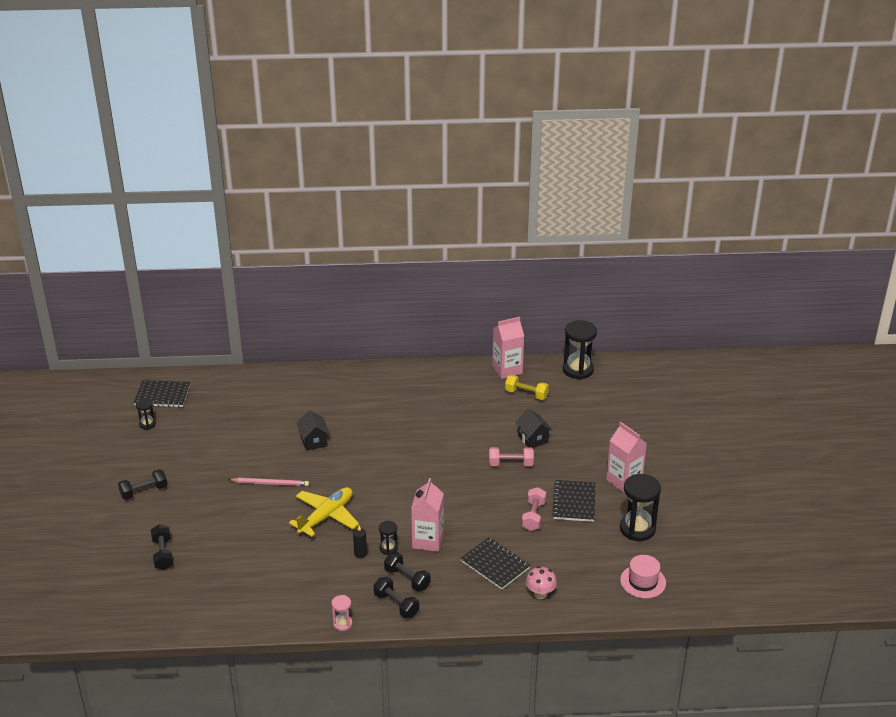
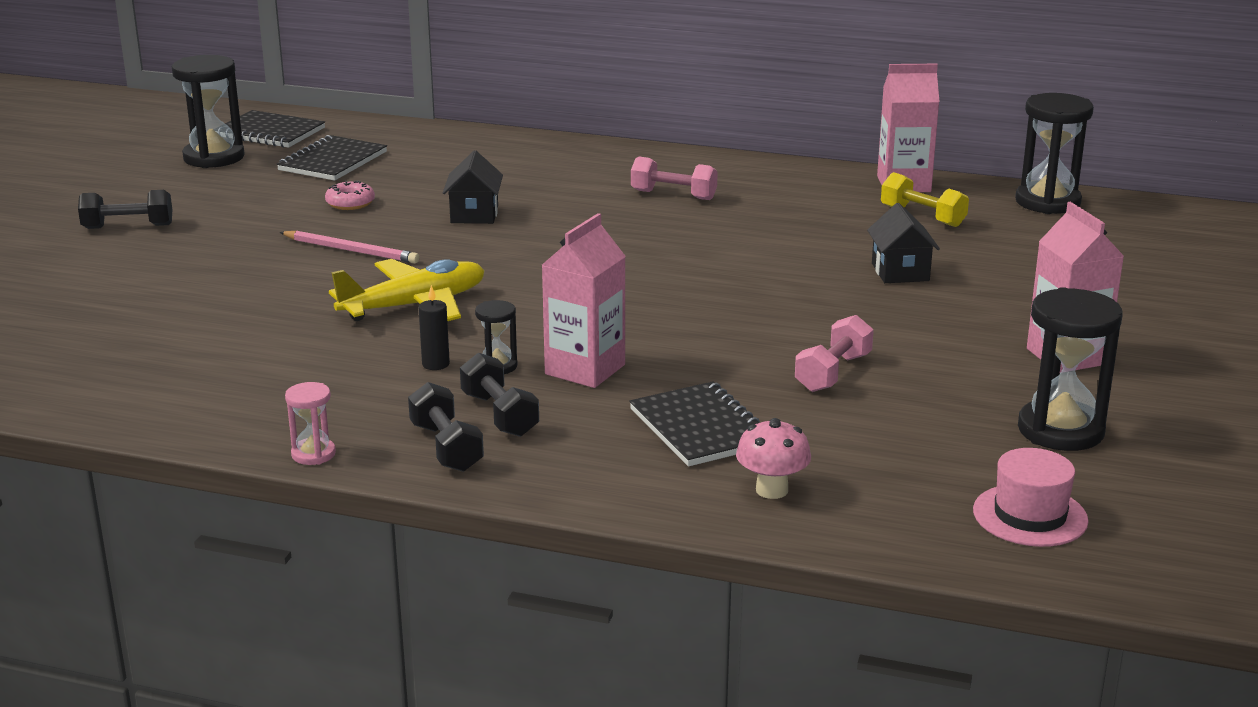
camera: 20 degrees right, 10 degrees down
(147, 424) = (214, 157): black hourglass -> black hourglass, size x1.99
(163, 554) = (79, 303): black dumbbell -> none
(246, 446) = (350, 203): none -> pink donut
(510, 464) = (832, 296): pink dumbbell -> pink dumbbell (673, 195)
(574, 502) = (935, 368): black notebook -> black notebook (332, 161)

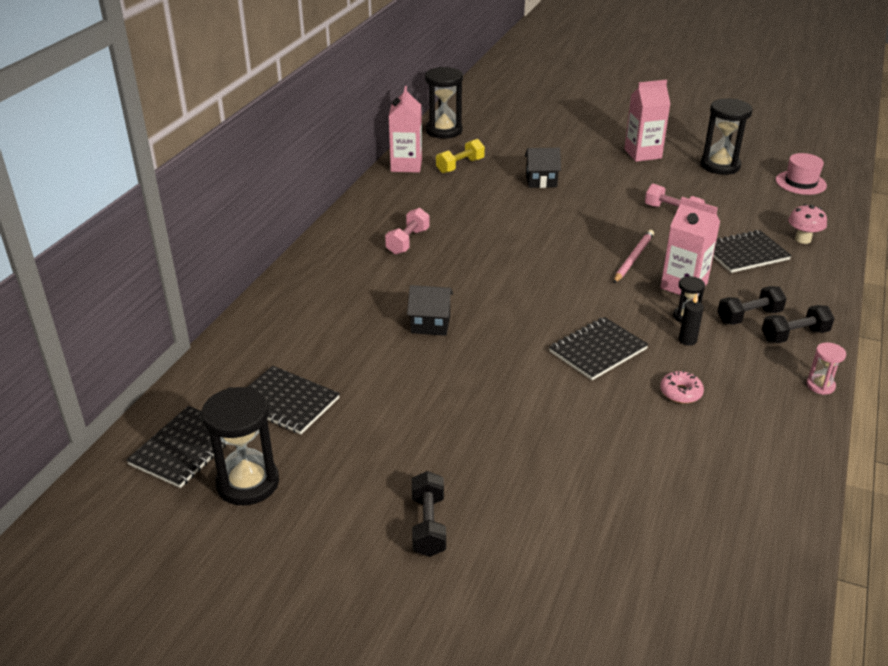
camera: 85 degrees left, 10 degrees up
(350, 203) = (394, 387): pink donut -> pink donut (680, 392)
(351, 250) = (497, 383): pink pencil -> pink pencil (633, 258)
(414, 305) = (597, 350): yellow plane -> black notebook

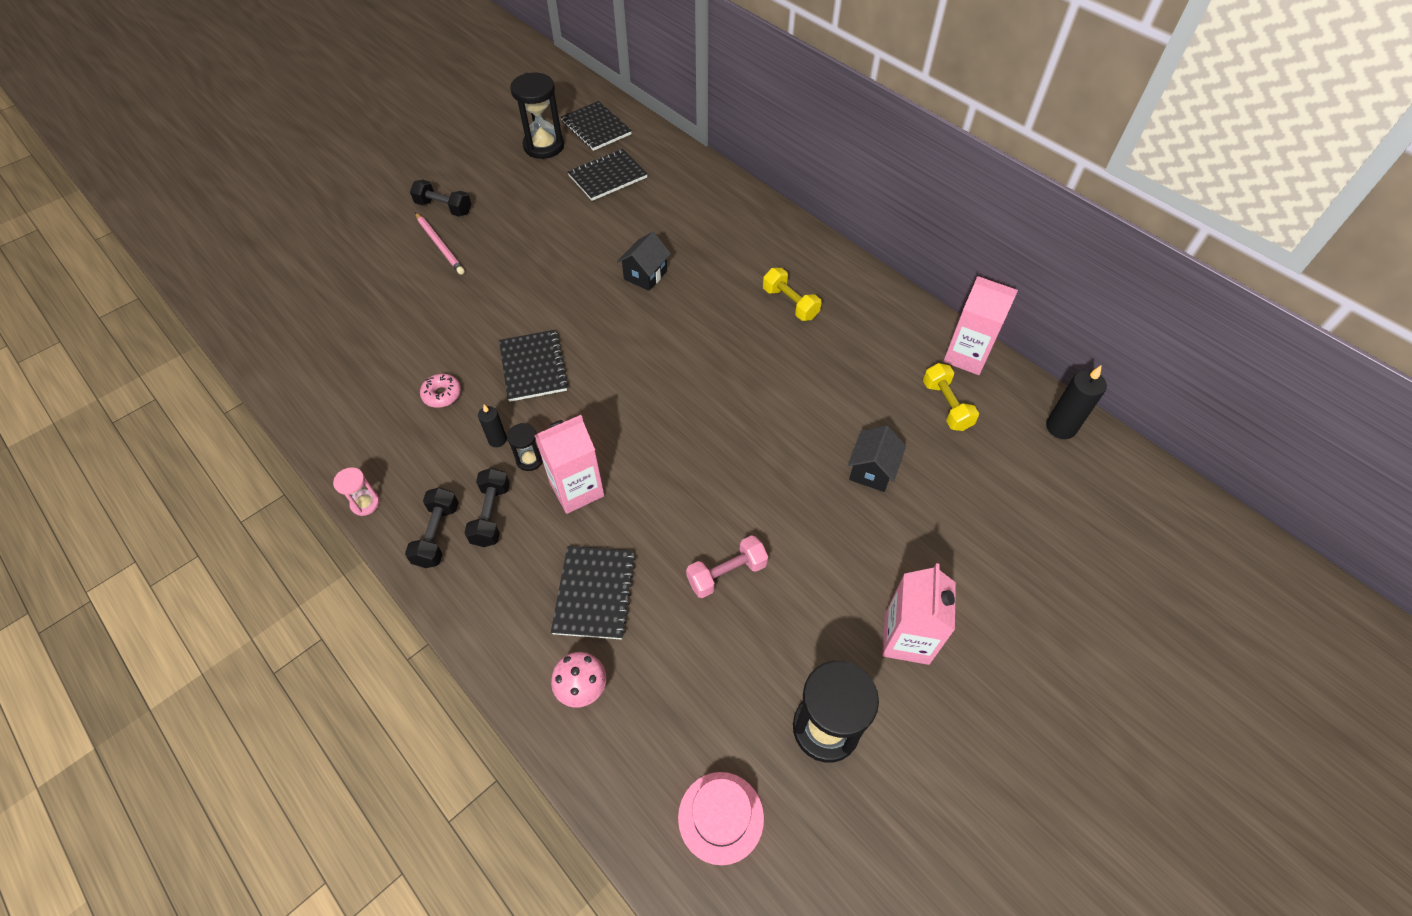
camera: 115 degrees right, 20 degrees up
(408, 241) = (790, 303): pink dumbbell -> yellow dumbbell
(444, 131) = (1061, 427): black hourglass -> black candle
(633, 258) = (653, 473): pink pencil -> pink pencil (440, 245)

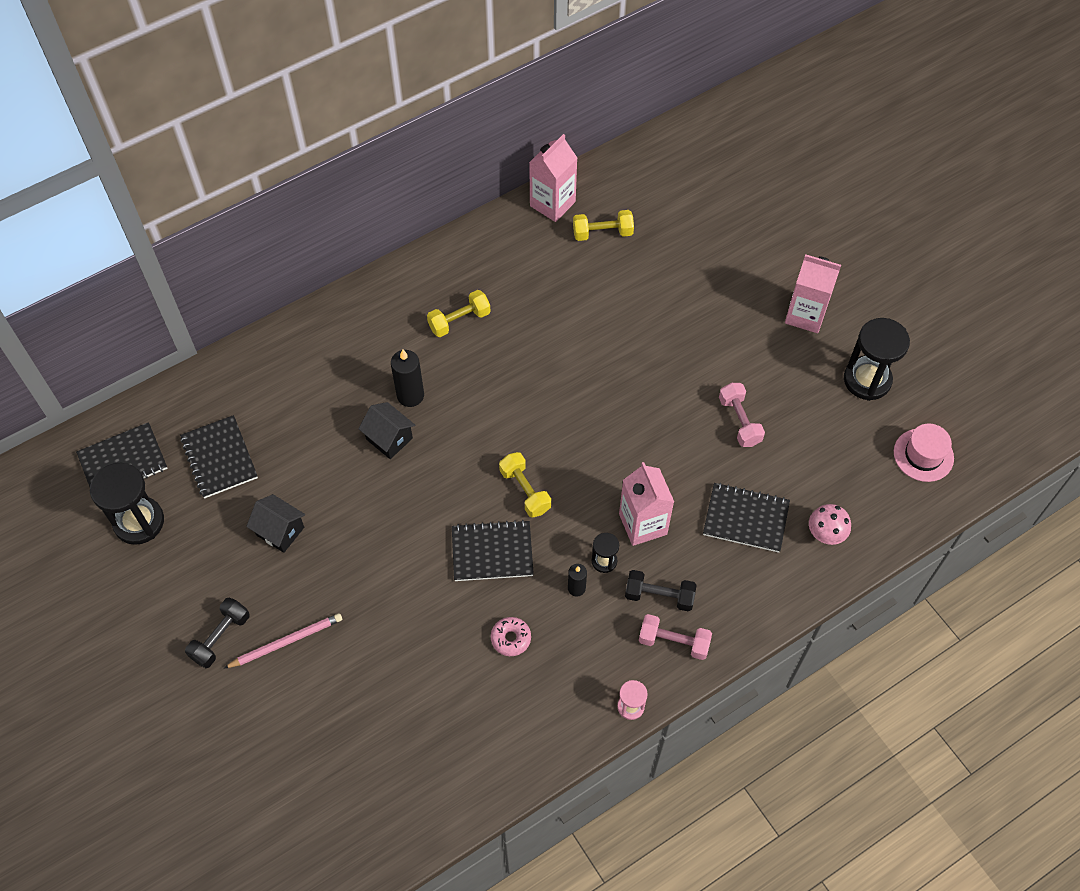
camera: 80 degrees left, 5 degrees up
(437, 535) = (673, 642): black dumbbell -> pink dumbbell
(604, 383) = (525, 491): none -> yellow dumbbell
(872, 470) = (658, 301): black house -> black house (280, 531)
(1061, 427) = (638, 164): black candle -> black candle (410, 395)

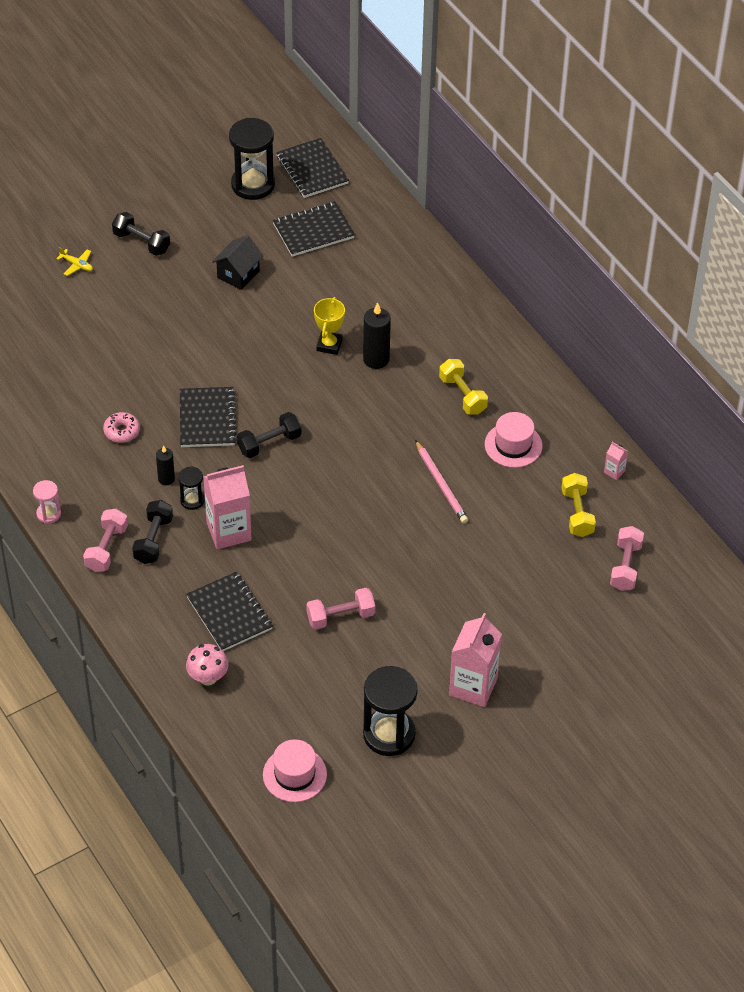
camera: 90 degrees right, 10 degrees down
(252, 709) = (77, 265): none -> yellow plane
(286, 642) = (134, 283): pink pencil -> pink pencil (441, 484)
(389, 439) = (329, 345): black house -> yellow trophy
(522, 280) = (513, 445): none -> pink hat
(525, 491) = (269, 443): yellow dumbbell -> black dumbbell
(552, 204) = (614, 471): pink carton -> pink carton, size x0.43
(661, 200) = (625, 566): none -> pink dumbbell
(746, 518) = (229, 613): black notebook -> black notebook turned 45 degrees counterclockwise

